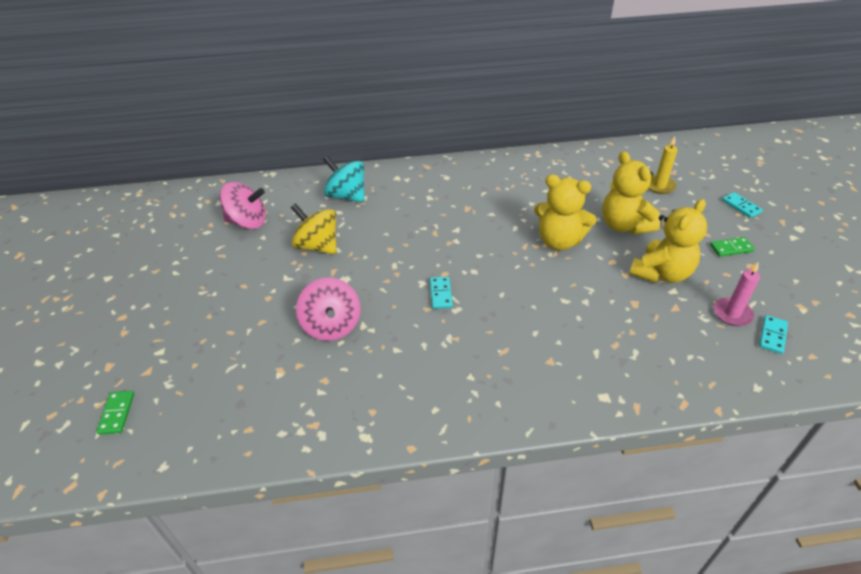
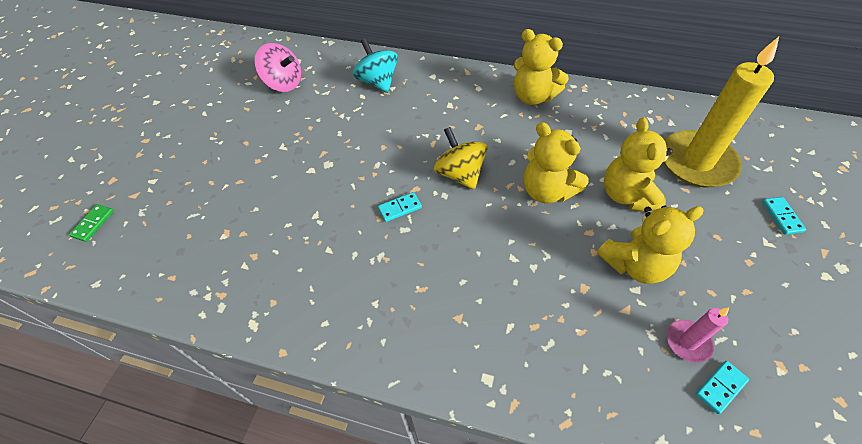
camera: 25 degrees right, 10 degrees up
(317, 246) = (324, 124): yellow spinning top -> yellow spinning top (460, 174)
(332, 325) = (290, 206): pink spinning top -> none
(440, 294) = (400, 208): turquoise domino -> turquoise domino turned 45 degrees clockwise
(499, 171) = (533, 96): none -> yellow teddy bear
(659, 186) = (697, 162): yellow candle -> yellow candle, size x2.17
(731, 248) = (736, 263): green domino -> none

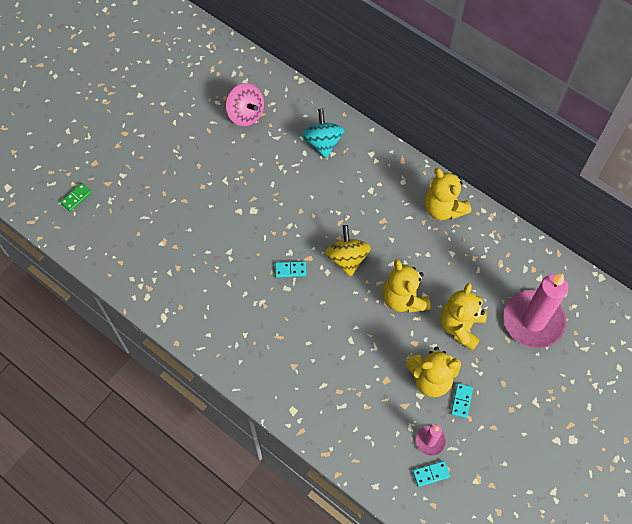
camera: 20 degrees right, 10 degrees up
(697, 162) = (533, 321): yellow candle -> pink candle
(782, 217) = (562, 388): turquoise domino -> turquoise domino (461, 401)

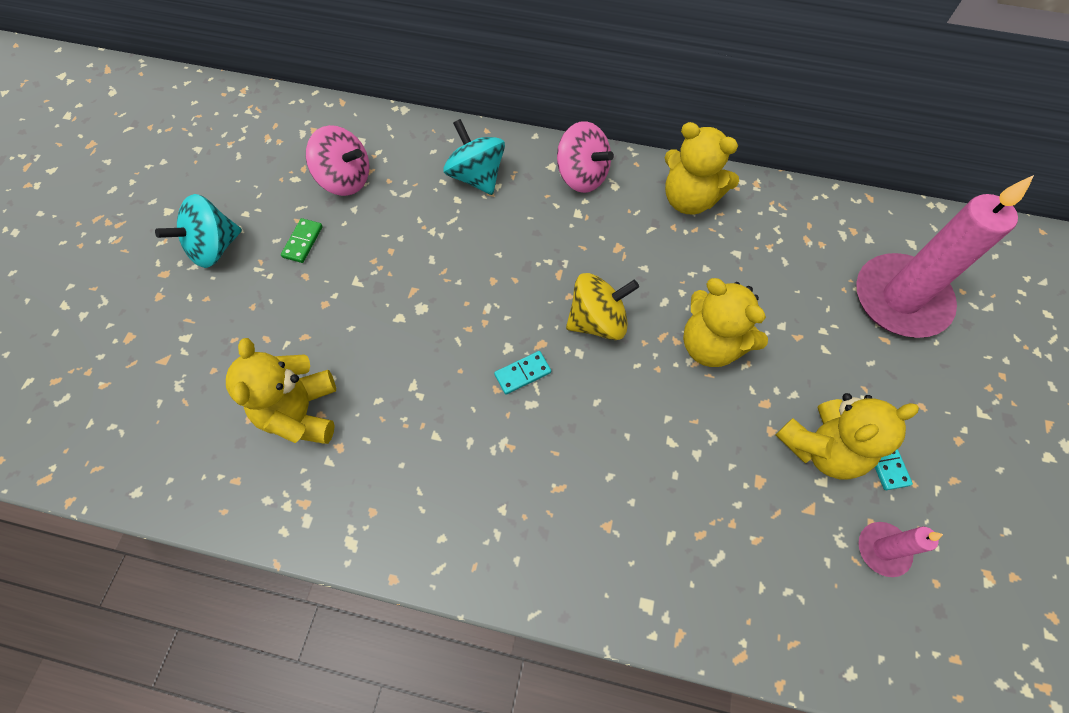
camera: 25 degrees left, 0 degrees up
(76, 198) = (115, 405): green domino -> green domino (303, 242)
(157, 128) = (214, 248): none -> turquoise spinning top
(347, 258) = (597, 321): yellow spinning top -> yellow spinning top turned 105 degrees clockwise
(386, 167) = (582, 176): none -> pink spinning top
(431, 474) = (919, 606): turquoise domino -> none
(460, 326) = (812, 350): yellow teddy bear -> yellow teddy bear (301, 412)

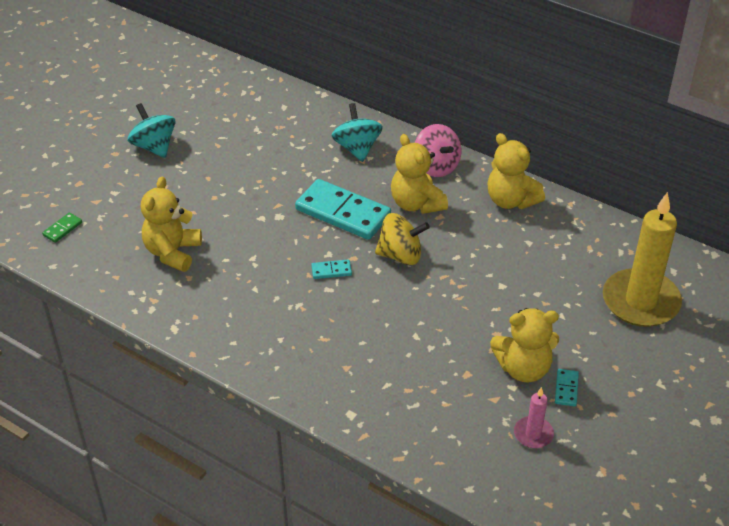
camera: 20 degrees right, 20 degrees down
(214, 248) = (154, 147): turquoise spinning top -> turquoise spinning top turned 75 degrees clockwise
(303, 242) = (215, 158): green domino -> green domino (62, 229)
(345, 179) = (261, 128): pink spinning top -> none
(499, 277) = (343, 212): none -> turquoise domino
(711, 345) = (476, 290): yellow teddy bear -> yellow teddy bear (416, 204)
(900, 299) = (640, 301): pink candle -> yellow candle

